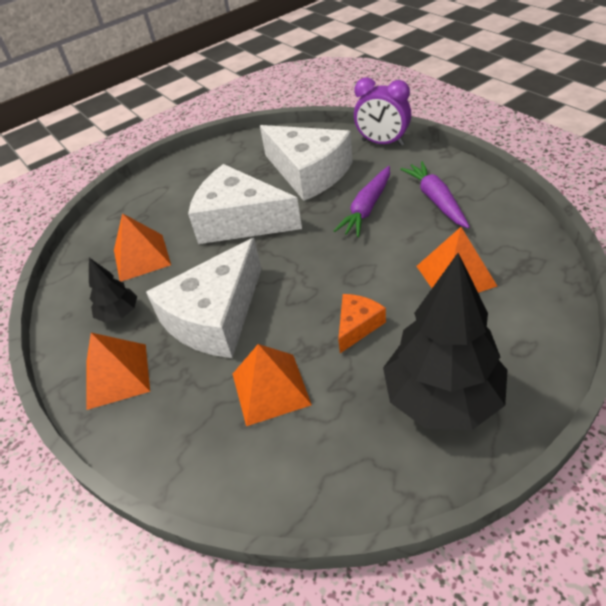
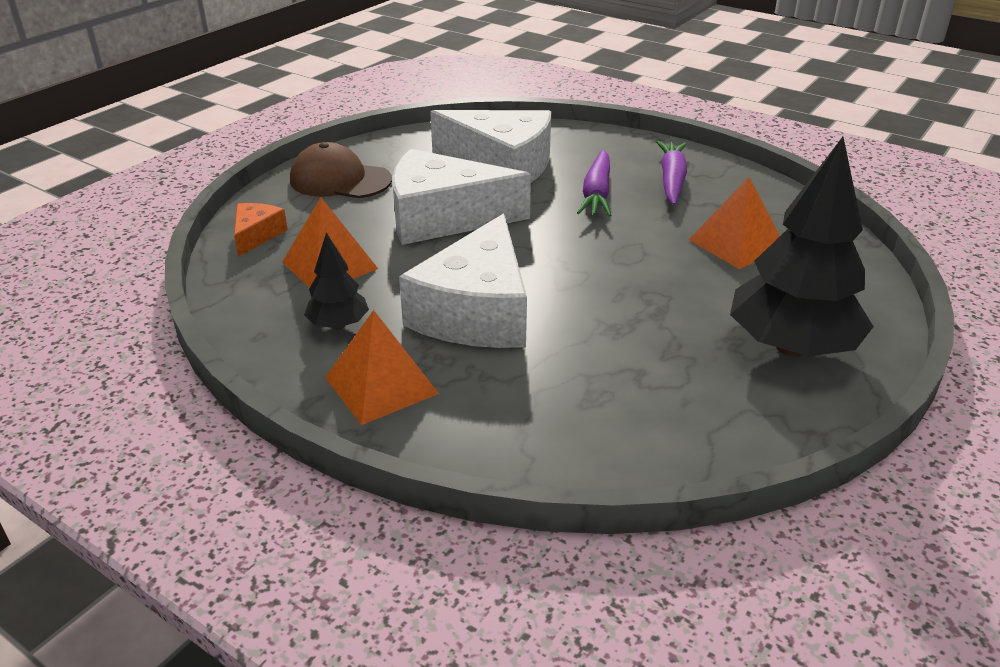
camera: 25 degrees left, 10 degrees down
(189, 177) = (340, 180): none -> brown cap
(270, 388) = (593, 368): orange pyramid -> none
(357, 326) = (657, 299): orange cheese -> orange cheese (256, 235)
(382, 143) = (574, 133): purple clock -> none
(436, 200) = (671, 180): purple carrot -> purple carrot turned 45 degrees clockwise

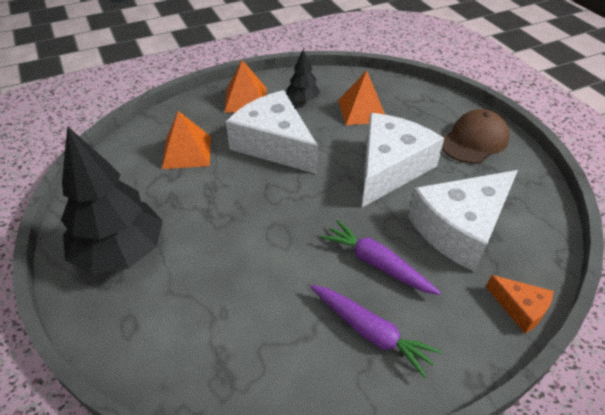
camera: 120 degrees right, 10 degrees up
(256, 235) = (414, 95): orange cheese -> orange cheese (520, 308)
(736, 243) = (241, 307): orange pyramid -> orange pyramid (187, 152)

